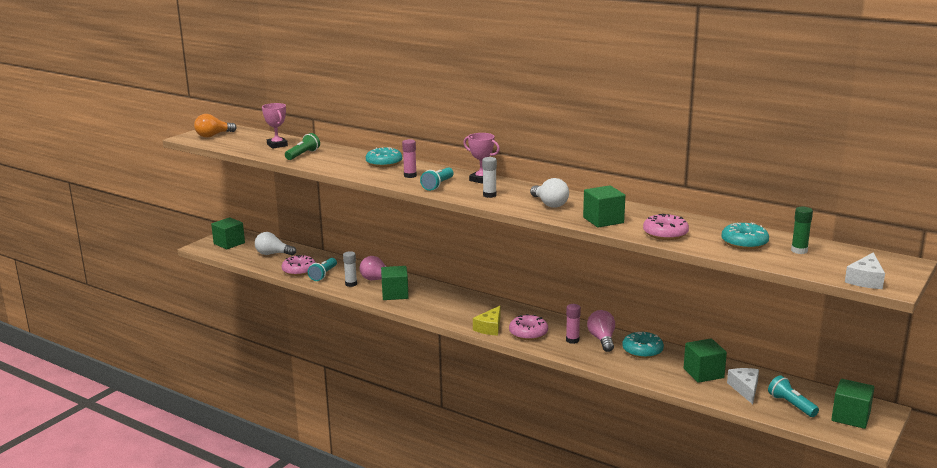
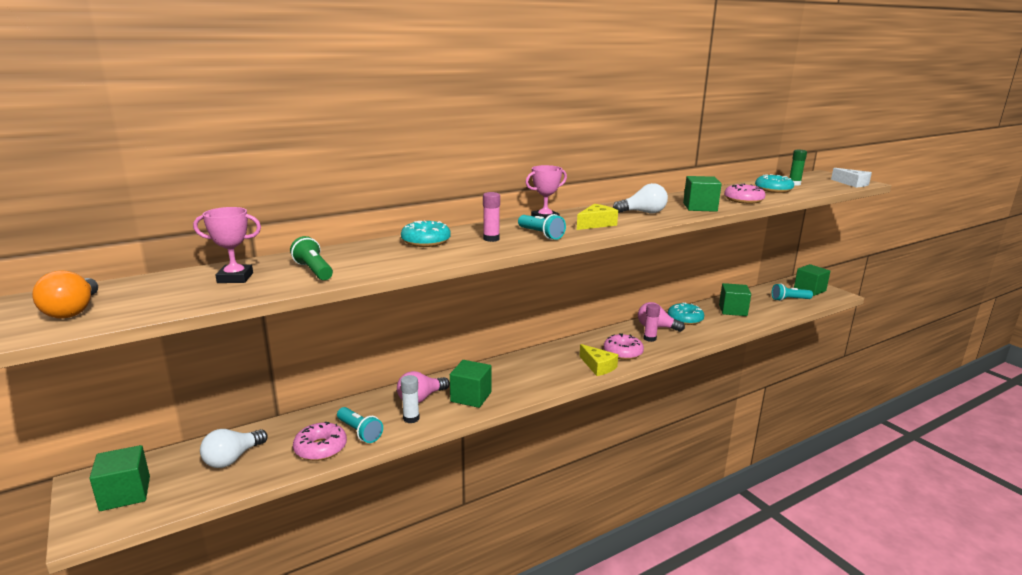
camera: 65 degrees left, 0 degrees up
(489, 195) = (596, 224): white glue stick -> yellow cheese
(745, 389) = (762, 305): white cheese -> none

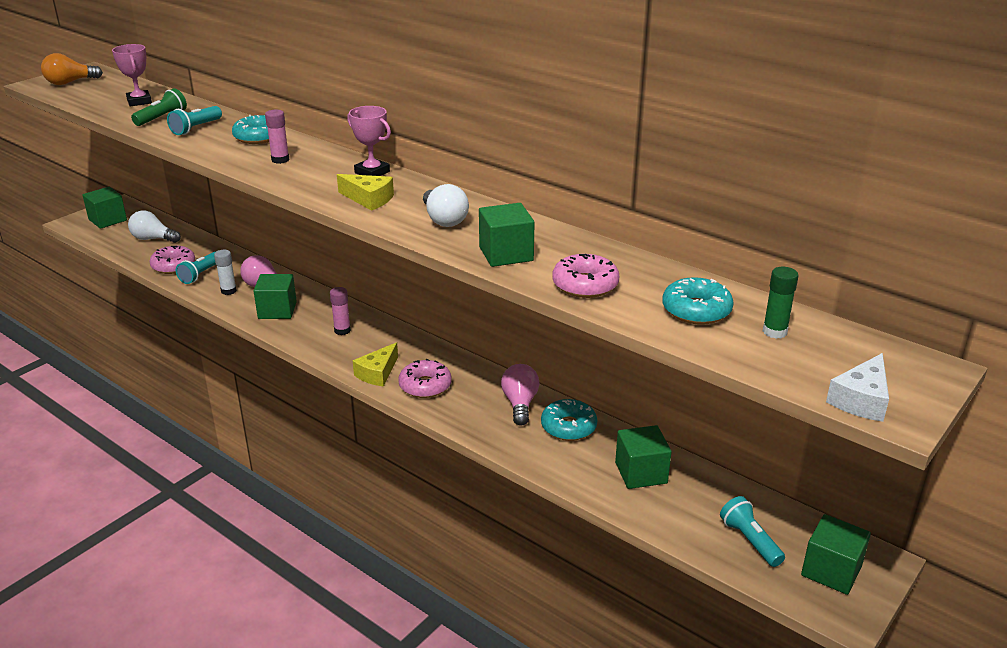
camera: 70 degrees right, 10 degrees up
(541, 234) = (308, 178): turquoise flashlight -> turquoise flashlight (196, 128)
(649, 338) = (479, 402): pink glue stick -> pink glue stick (342, 330)

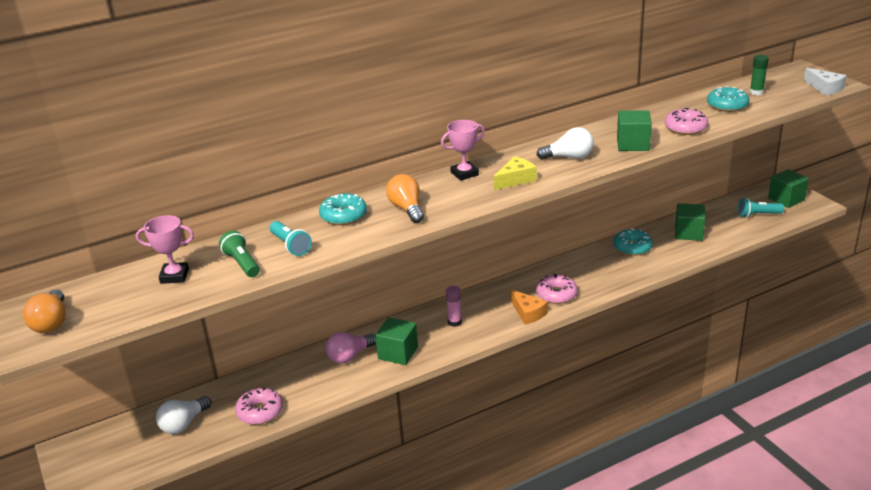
camera: 65 degrees left, 0 degrees up
(107, 220) = (99, 459): green cube -> none
(200, 274) = (293, 394): turquoise flashlight -> none
(228, 291) = (341, 379): white glue stick -> none
(280, 160) = (407, 209): pink glue stick -> orange light bulb
(377, 373) = (528, 313): yellow cheese -> orange cheese
(520, 404) = (598, 260): pink light bulb -> none

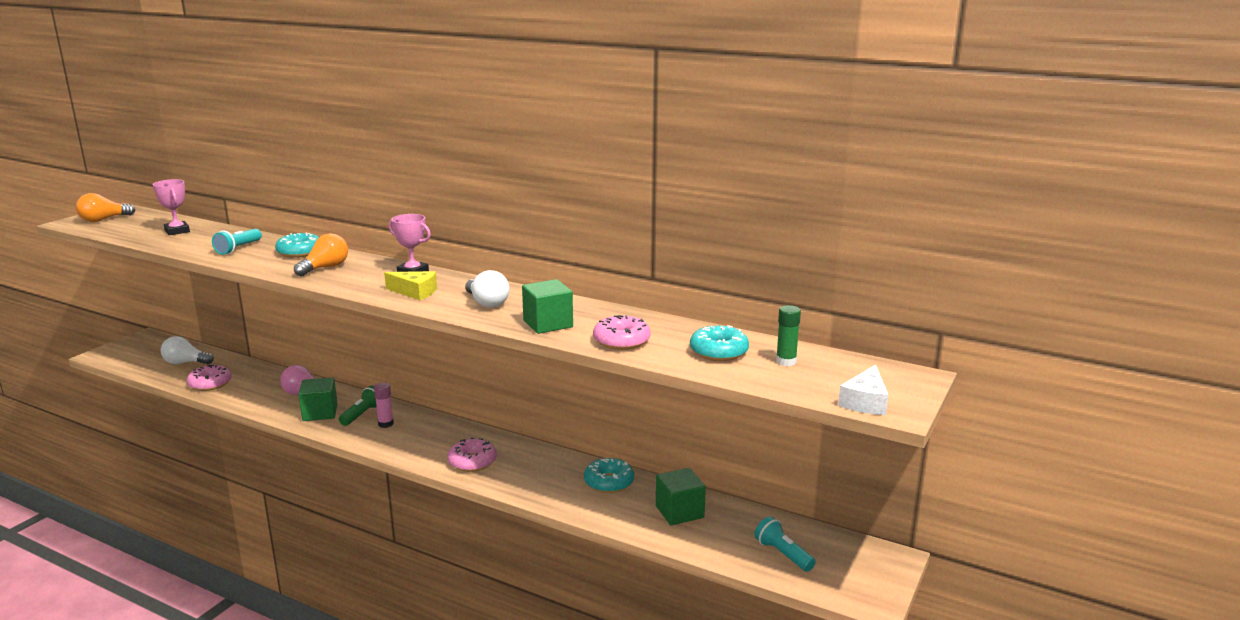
camera: 55 degrees right, 10 degrees down
(242, 263) = (203, 243): green flashlight -> green flashlight (362, 414)
(528, 313) = (426, 455): orange cheese -> none
(786, 199) = (855, 569): green cube -> none

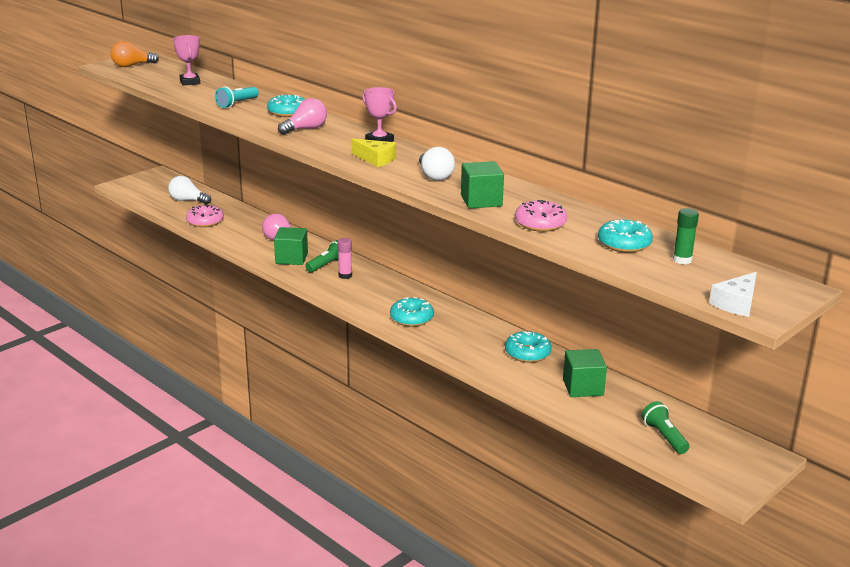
camera: 15 degrees right, 5 degrees up
(325, 268) = (305, 129): orange light bulb -> pink light bulb
(472, 462) = (411, 318): pink donut -> turquoise donut
(783, 554) = (664, 437): turquoise flashlight -> green flashlight

